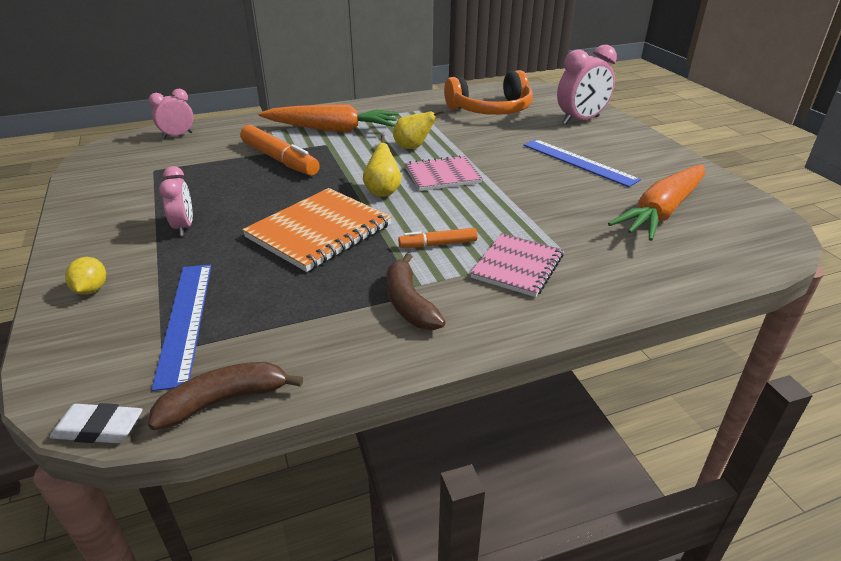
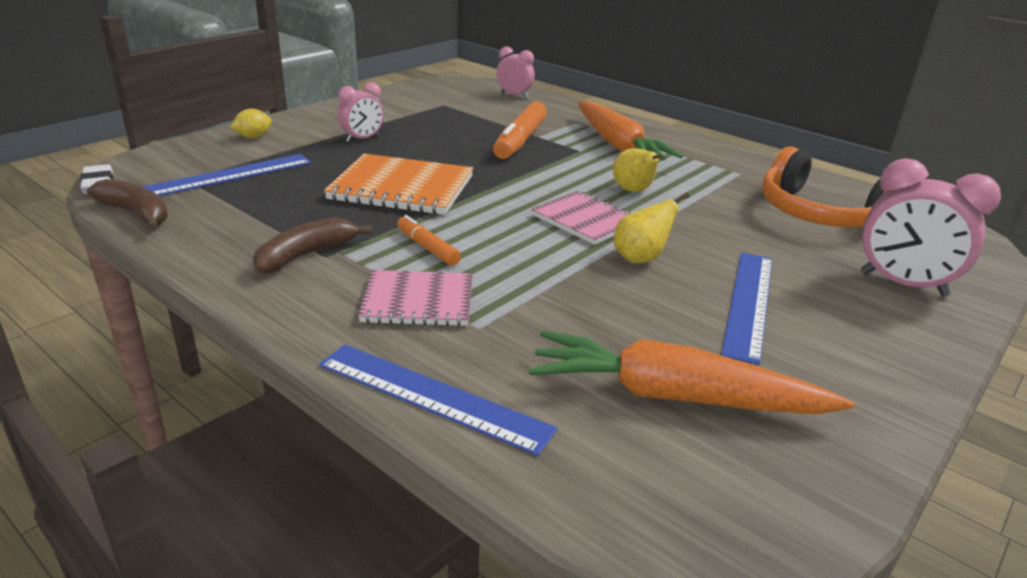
camera: 60 degrees right, 5 degrees down
(383, 191) = (510, 198): yellow pear -> yellow pear (641, 258)
(639, 288) = (432, 397): none -> blue ruler

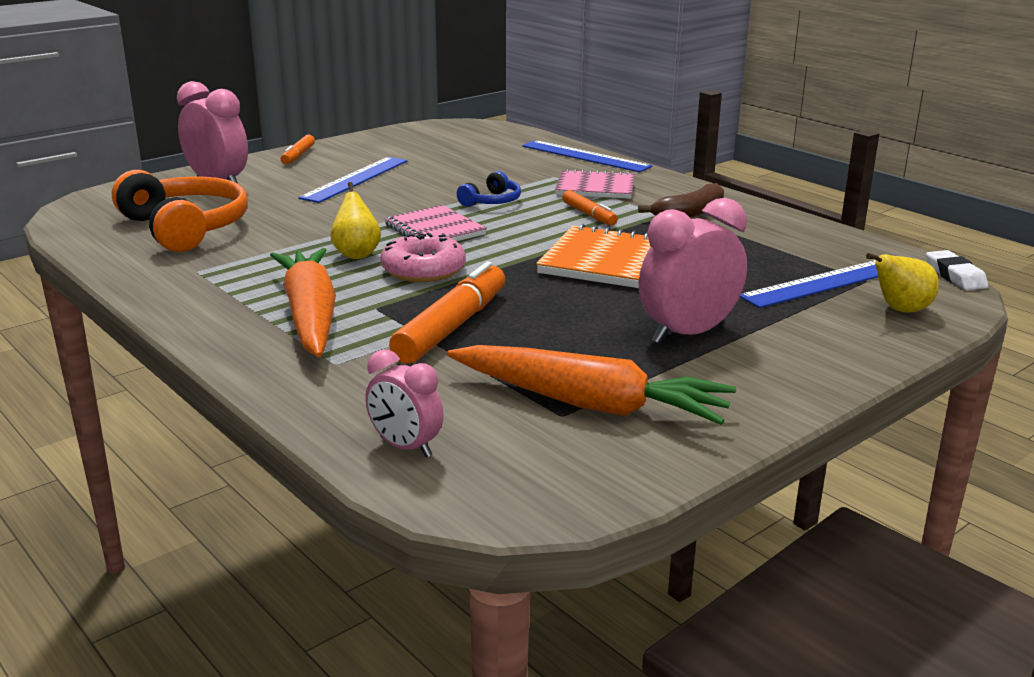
camera: 170 degrees left, 5 degrees down
(136, 214) = (872, 247): brown banana -> none
(253, 137) = (850, 340): yellow lemon -> none
(362, 139) = (688, 334): pink clock -> pink clock, size x1.65
(546, 266) = (492, 201): none -> blue headphones
(566, 178) = (423, 270): none -> pink donut
(641, 258) = (409, 203): yellow pear -> yellow pear (900, 310)
(674, 396) = (451, 151): orange carrot -> orange carrot (590, 404)
(902, 363) = (298, 156): none -> orange marker

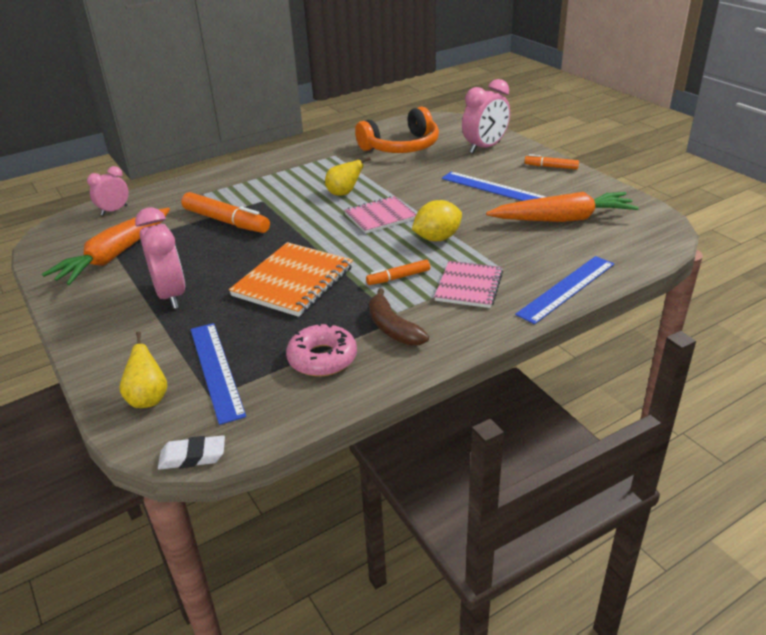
camera: 100 degrees right, 10 degrees up
(310, 315) = (261, 185): orange carrot -> orange carrot (563, 219)
(423, 270) = (311, 213): pink donut -> pink donut (322, 358)
(492, 201) = (437, 238): blue headphones -> yellow lemon

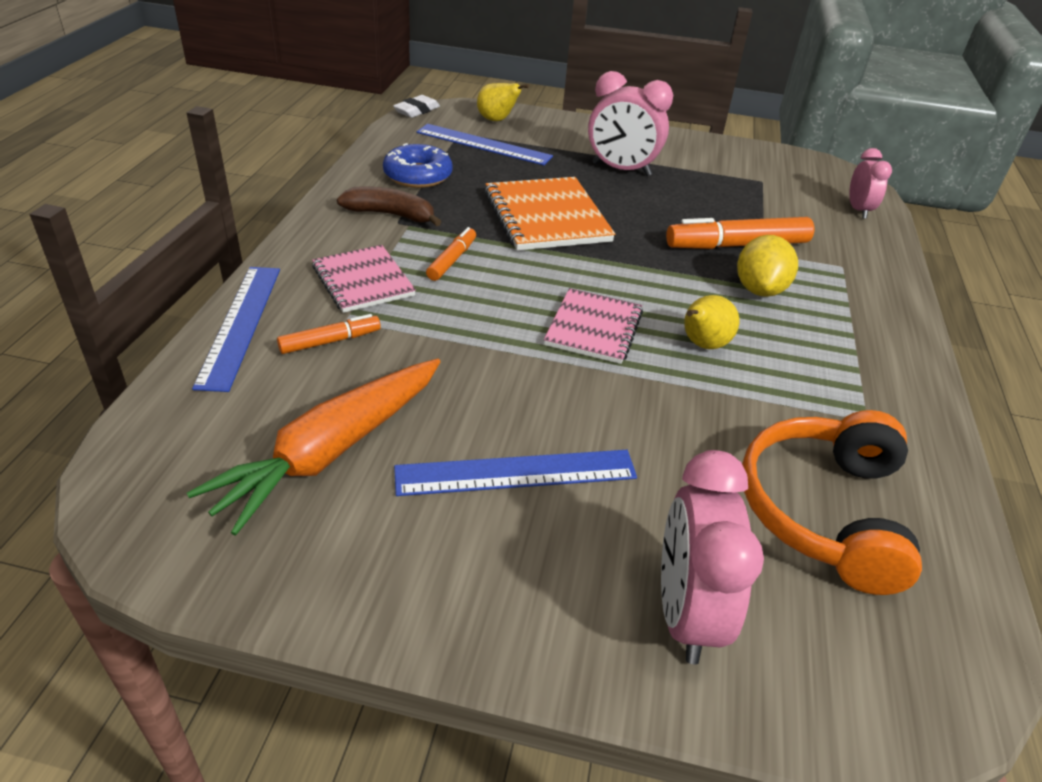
camera: 130 degrees right, 5 degrees up
(115, 255) = (740, 177): orange carrot -> none
(322, 358) = (418, 175): pink donut -> blue donut
(437, 238) = (477, 327): yellow lemon -> yellow lemon (759, 289)
(551, 167) = (477, 617): orange marker -> orange marker (330, 341)

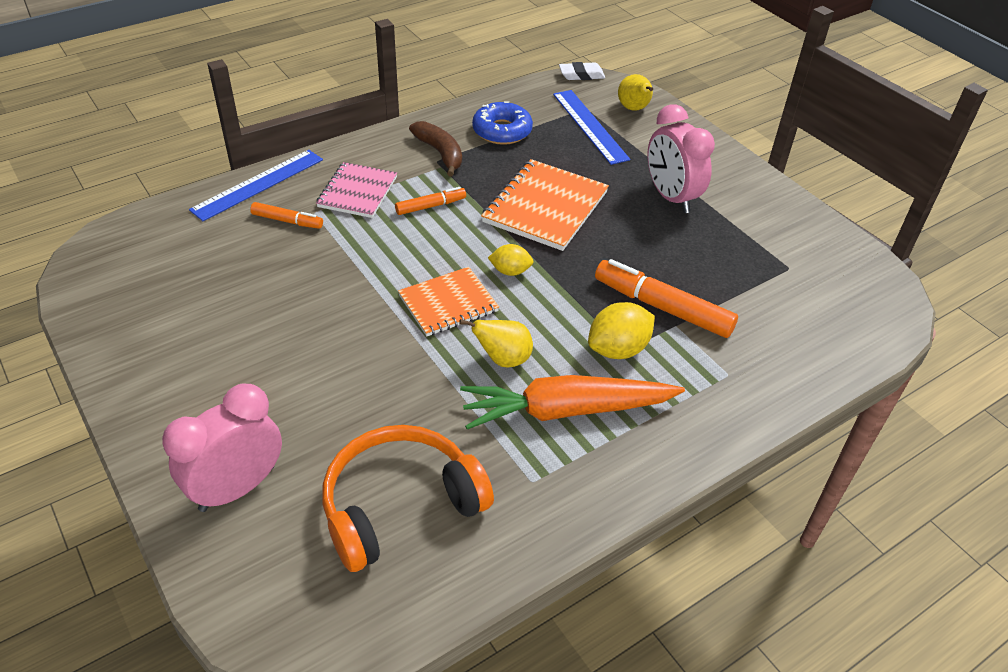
camera: 45 degrees right, 5 degrees up
(331, 451) = (203, 284): orange carrot -> orange carrot (566, 410)
(516, 473) = (269, 357): blue ruler -> none
(593, 328) = (448, 303): pink notebook -> orange notebook
(599, 277) = (510, 271): none -> yellow lemon
(858, 210) = (842, 340): pink clock -> none

